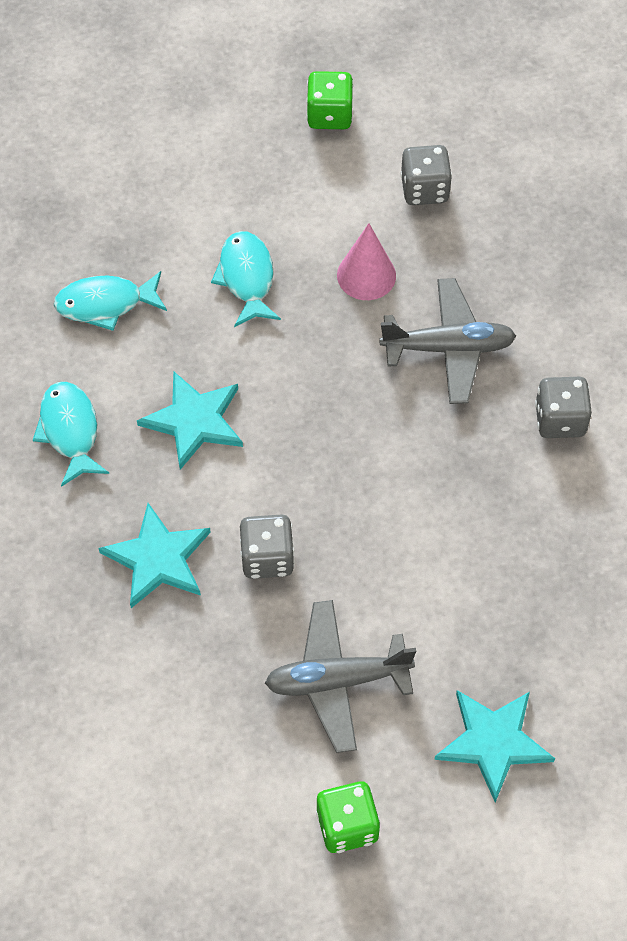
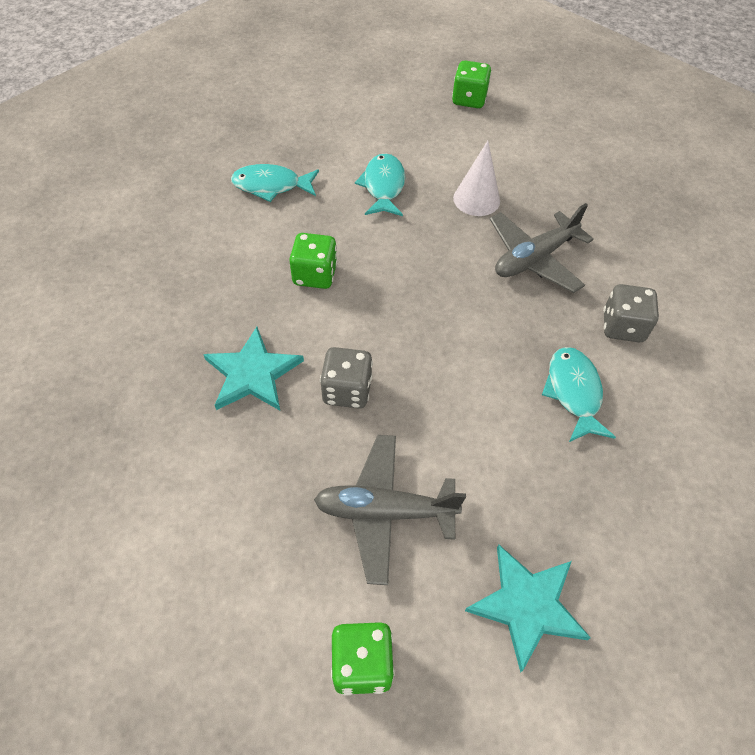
camera: 10 degrees right, 5 degrees down
(70, 431) = (214, 265): turquoise fish -> turquoise fish (573, 392)
(194, 421) = (315, 275): turquoise star -> green dice
(366, 275) = (476, 199): pink cone -> white cone
(424, 189) = (531, 153): grey dice -> none
(448, 348) = (534, 258): grey plane -> grey plane turned 135 degrees clockwise

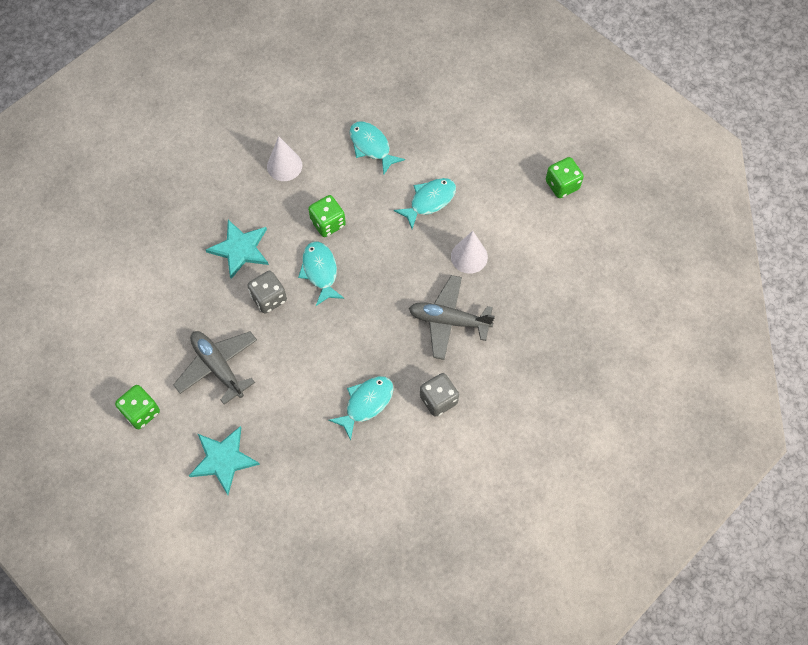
camera: 50 degrees right, 10 degrees up
(202, 263) = (284, 165): none -> white cone
(365, 321) = (320, 271): none -> turquoise fish

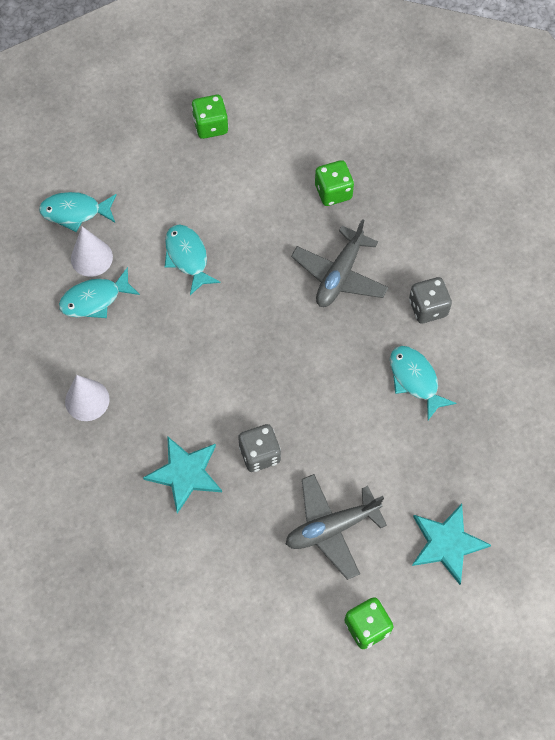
camera: 75 degrees left, 0 degrees up
(320, 271) = (242, 391): turquoise fish -> turquoise fish (75, 212)
(328, 223) = (181, 369): green dice -> green dice (333, 192)
(469, 256) = (269, 236): white cone -> white cone (91, 257)

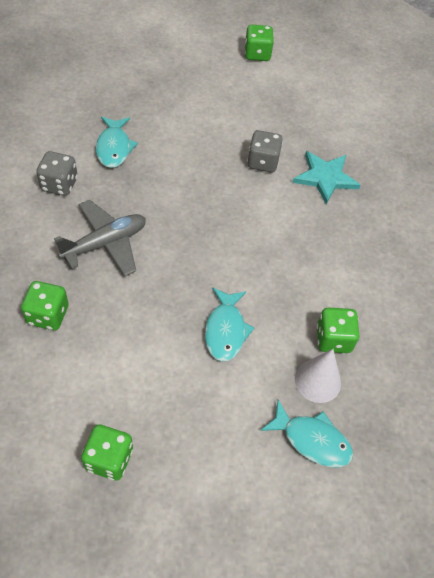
camera: 155 degrees left, 10 degrees down
(87, 400) = (378, 262): white cone -> none
(95, 299) = (333, 339): turquoise fish -> green dice
(331, 528) = (243, 103): grey plane -> none
(446, 543) = (176, 63): turquoise star -> none

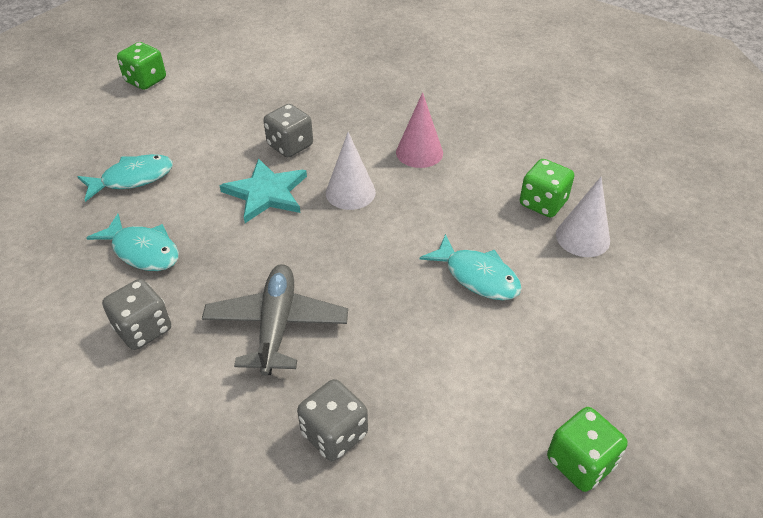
camera: 50 degrees left, 10 degrees down
(48, 315) = (334, 434): green dice -> grey dice
(246, 219) = (350, 192): none -> white cone
(312, 440) = (646, 274): turquoise fish -> turquoise fish (132, 179)
(321, 237) = (419, 152): none -> pink cone
(325, 178) = (352, 115): turquoise star -> turquoise star (266, 193)

